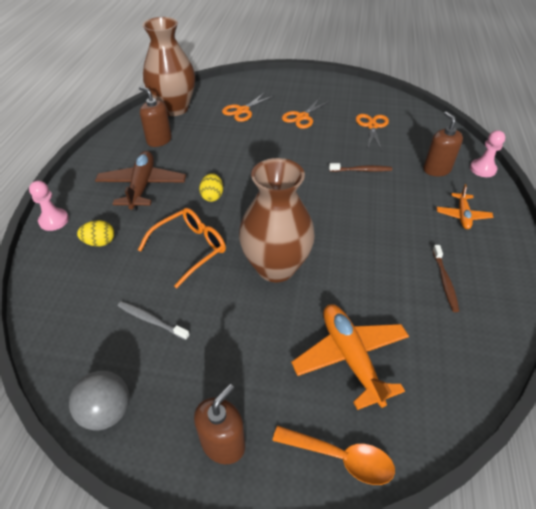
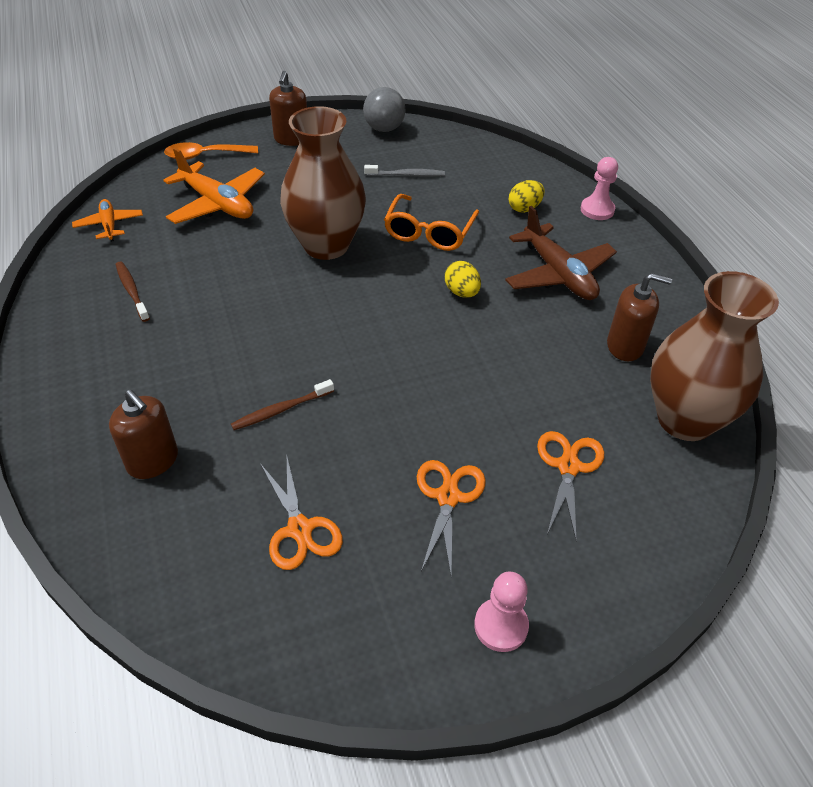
camera: 150 degrees right, 0 degrees up
(462, 215) = (108, 385): orange plane -> orange plane (109, 225)
(482, 169) = (66, 495): pink pawn -> pink pawn (501, 626)

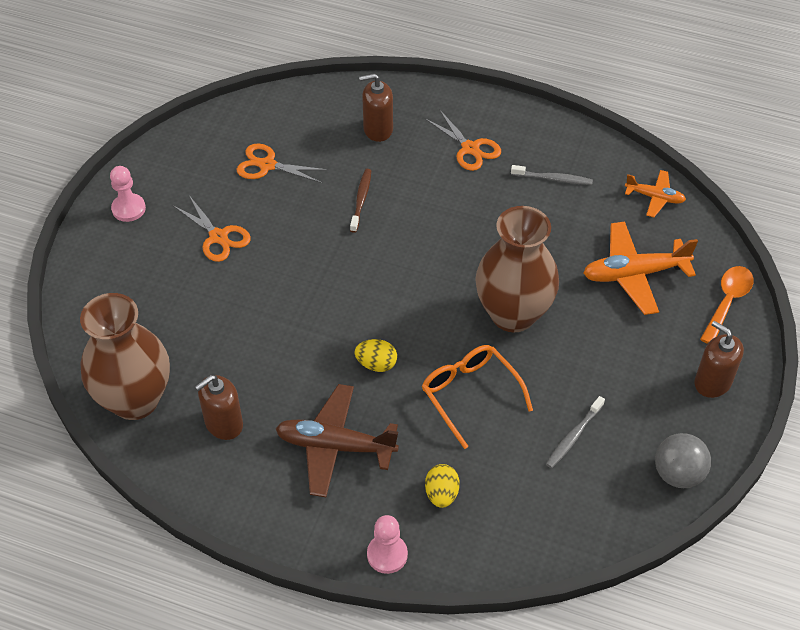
camera: 130 degrees right, 5 degrees up
(132, 291) = (553, 179): brown toothbrush -> grey toothbrush
(568, 466) = (175, 307): orange scissors -> orange scissors (470, 148)

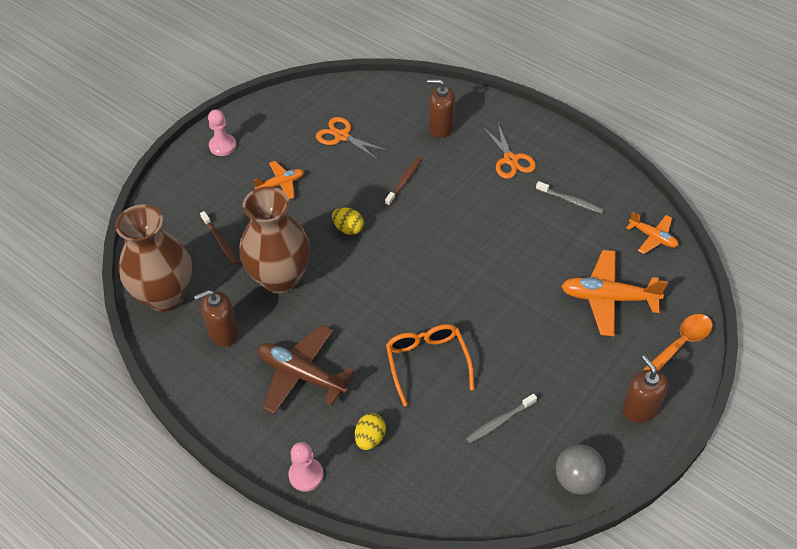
camera: 20 degrees right, 0 degrees up
(174, 321) = (220, 242): none -> brown toothbrush
(218, 237) = (281, 184): orange scissors -> orange plane
(376, 364) = (361, 317): yellow egg -> yellow egg (348, 229)
(513, 314) = (490, 305): brown vase -> brown vase (280, 278)

